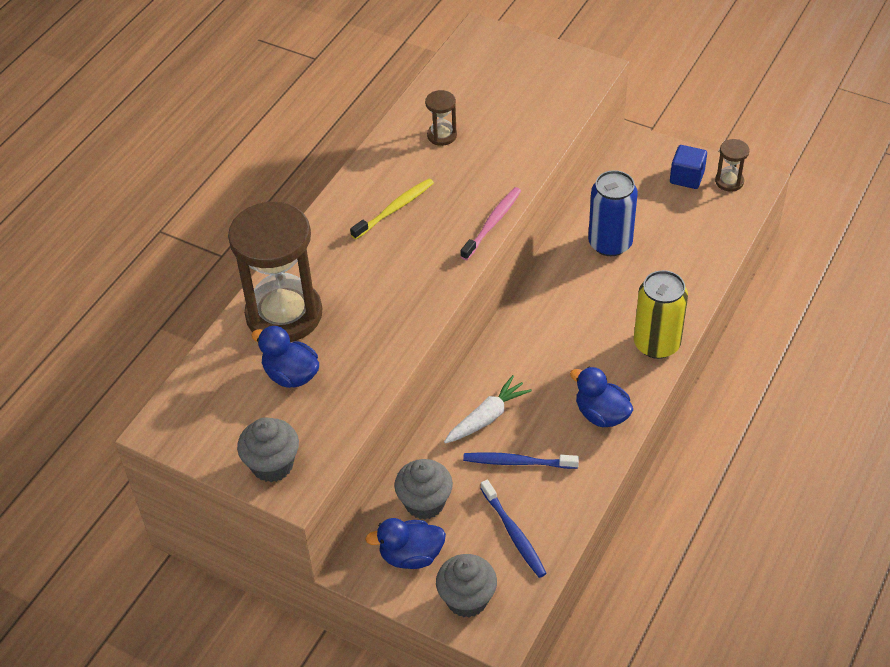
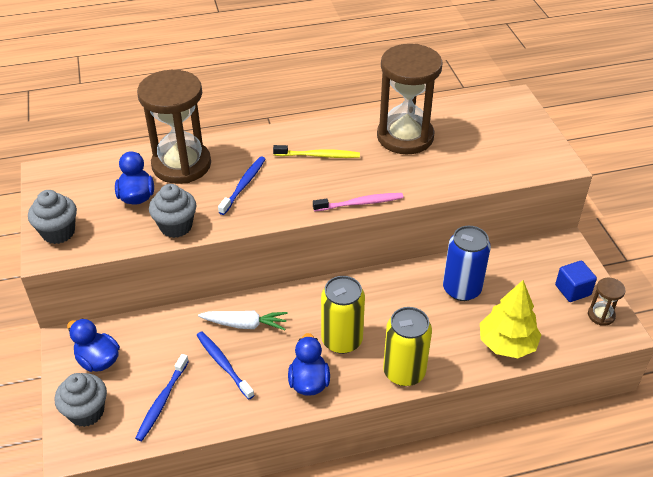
camera: 45 degrees right, 5 degrees down
(371, 286) = (244, 185): none -> blue toothbrush
(425, 503) = (146, 339): grey cupcake -> grey cupcake (176, 226)
(442, 135) = (405, 137): brown hourglass -> brown hourglass, size x2.33
(579, 361) = (342, 340): none -> yellow can
(696, 259) = (507, 344): none -> yellow tree

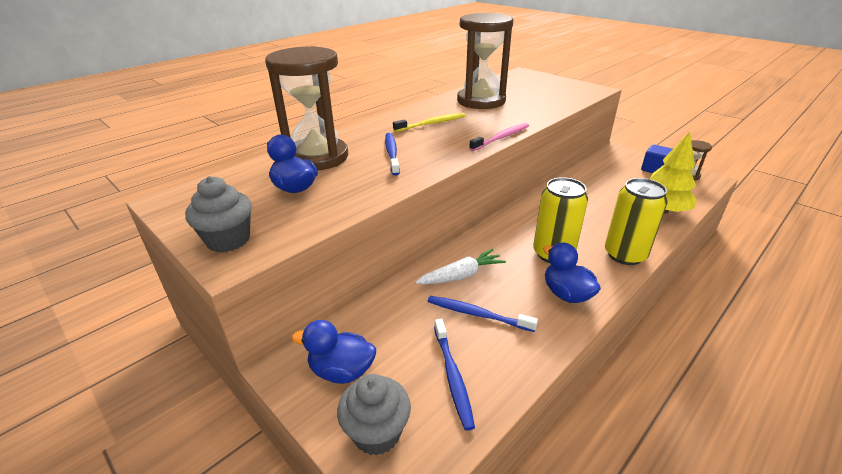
camera: 30 degrees left, 10 degrees down
(176, 226) = (361, 195): grey cupcake -> none
(461, 289) = (591, 192): blue can -> none

